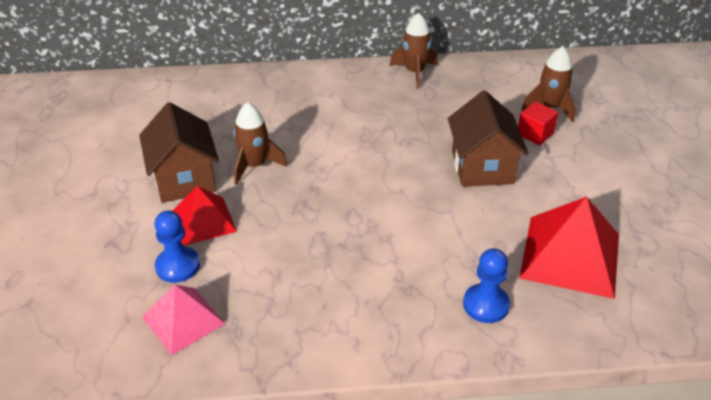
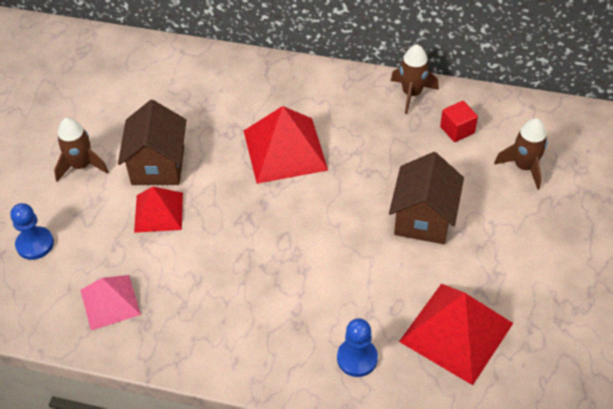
camera: 20 degrees right, 10 degrees up
(178, 266) = (123, 251): blue pawn -> blue pawn (35, 244)
(254, 166) = (221, 166): brown rocket -> brown rocket (81, 166)
(315, 139) = (285, 150): none -> red pyramid
(535, 134) = (493, 194): red cube -> red cube (457, 130)

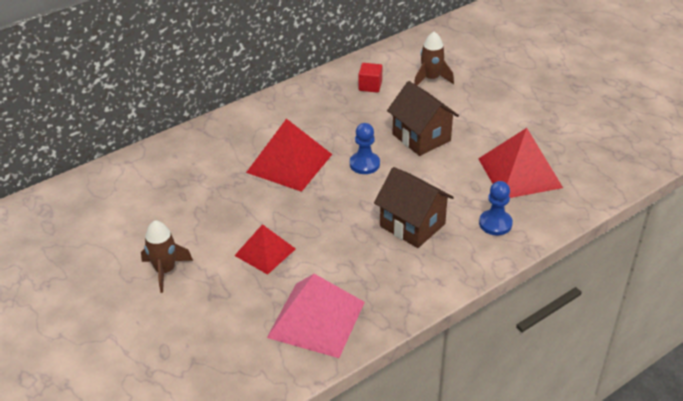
camera: 50 degrees left, 10 degrees down
(35, 244) = (209, 336): blue pawn -> blue pawn (364, 164)
(110, 302) = (316, 319): pink pyramid -> pink pyramid, size x1.61
(158, 165) = (220, 230): brown house -> brown house (412, 225)
(411, 94) = (317, 86): brown rocket -> none

